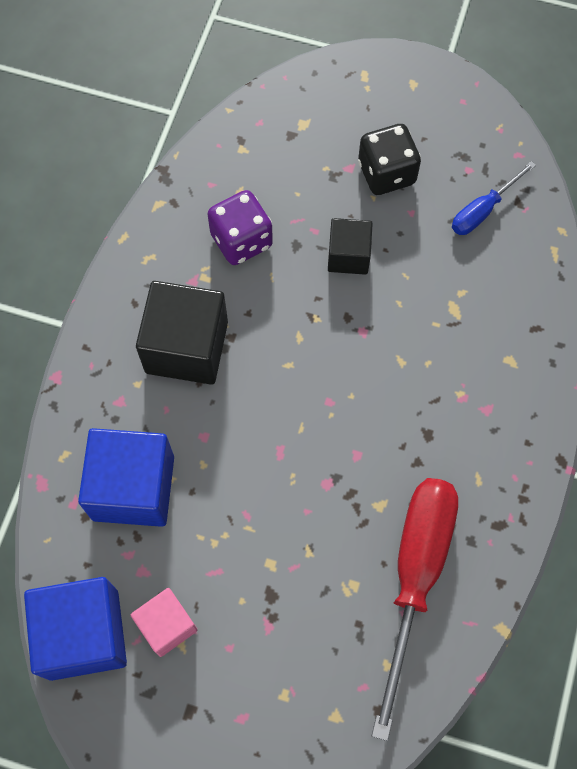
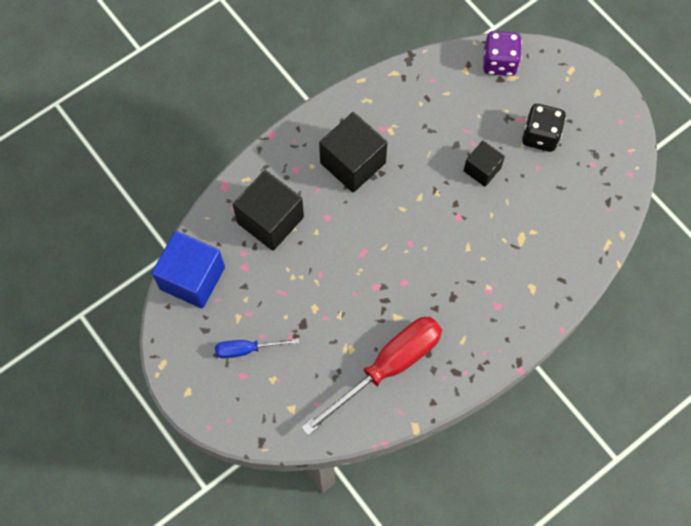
camera: 35 degrees right, 0 degrees up
(133, 488) = (270, 220): blue cube -> black cube
(167, 625) = (237, 302): pink cube -> none
(241, 240) = (426, 122): purple dice -> purple dice (499, 63)
(483, 210) = (582, 193): blue screwdriver -> blue screwdriver (247, 349)

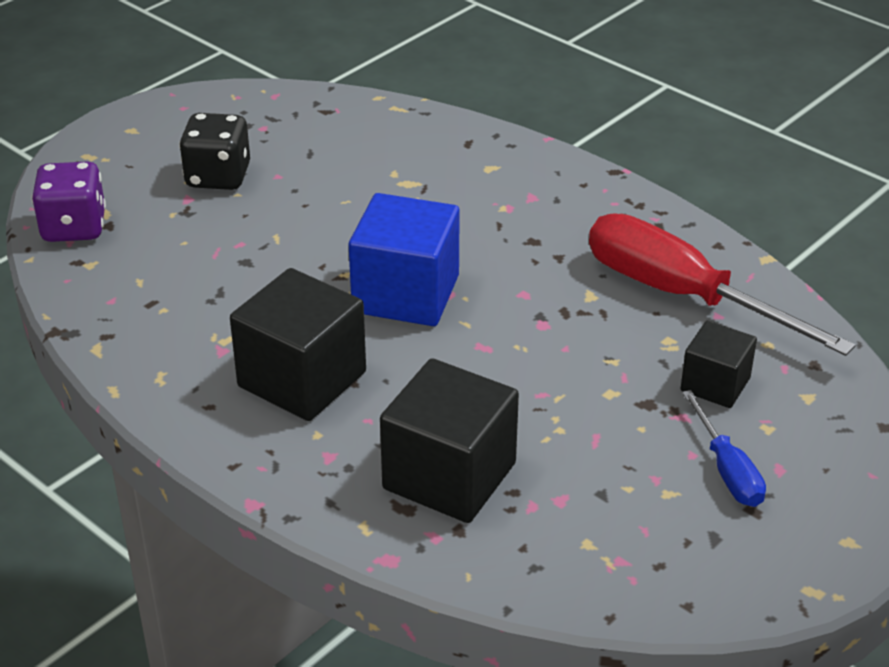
camera: 100 degrees left, 30 degrees down
(192, 278) = (612, 575): blue cube -> blue cube (406, 294)
(482, 169) = (290, 230): black cube -> black cube (715, 384)

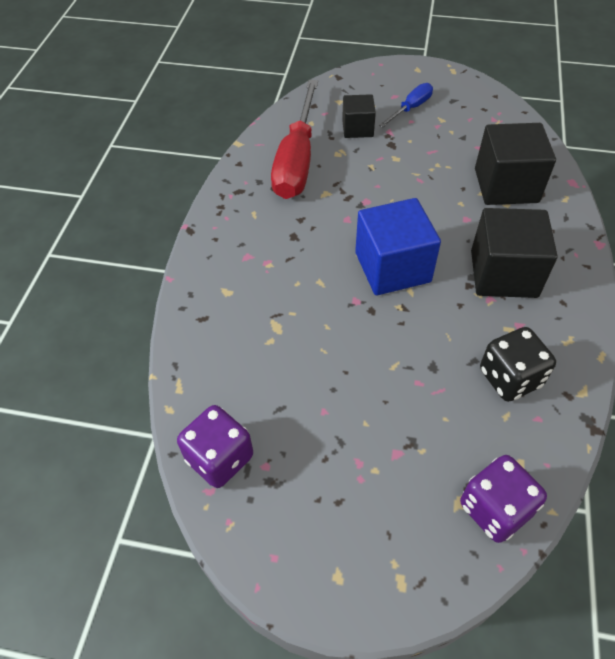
camera: 120 degrees left, 15 degrees up
(218, 177) = (355, 451): black dice -> black dice (510, 378)
(298, 107) = (219, 458): none -> purple dice

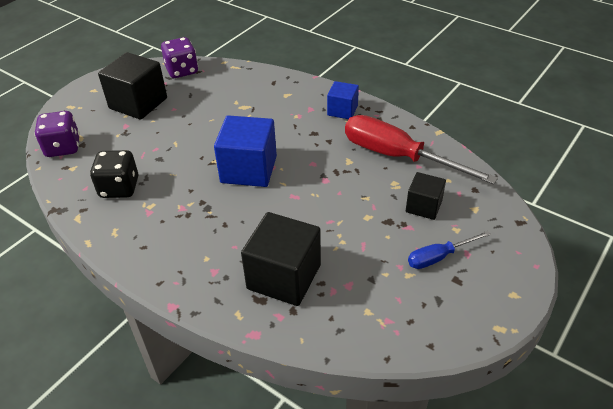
camera: 115 degrees right, 10 degrees down
(237, 225) = (342, 110): none -> blue cube
(411, 108) = (438, 257): blue screwdriver -> blue screwdriver turned 90 degrees clockwise
(503, 274) = (195, 225): black cube -> black cube (138, 103)

